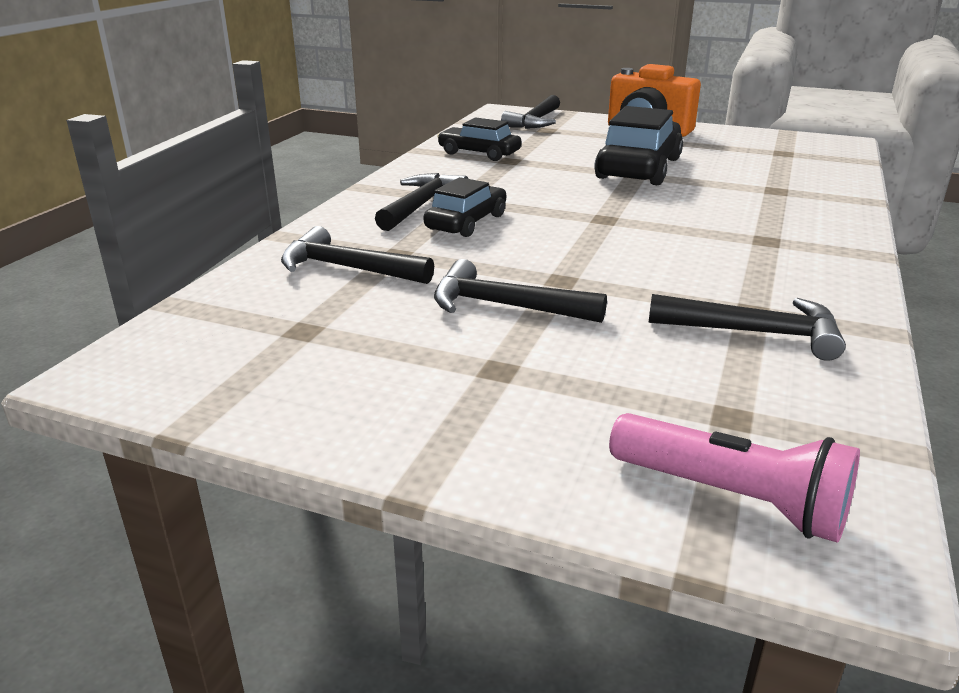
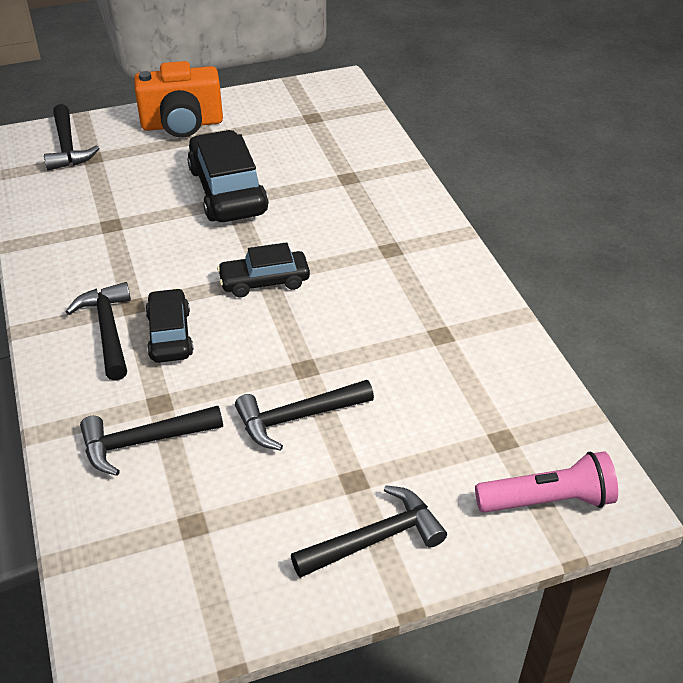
camera: 40 degrees left, 15 degrees up
(479, 153) = (72, 226): black car -> black car (264, 281)
(755, 333) = (459, 357): black hammer -> black hammer (375, 539)

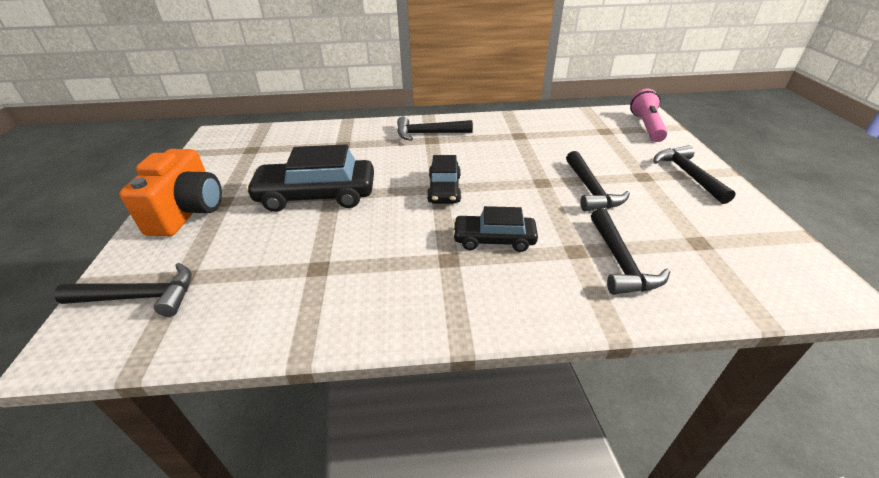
camera: 75 degrees left, 5 degrees down
(108, 330) = (479, 276): black hammer -> black hammer (428, 133)

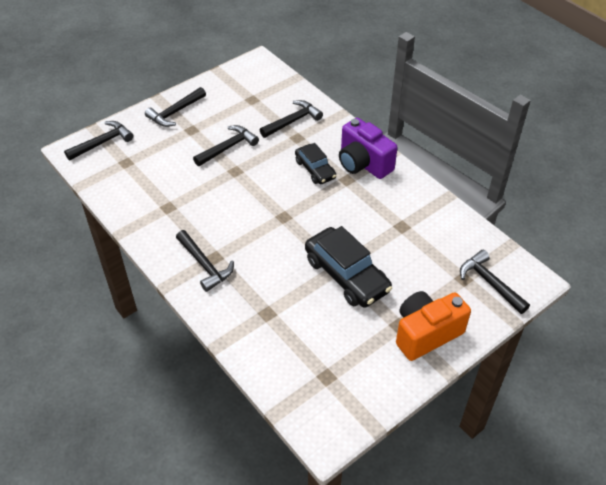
camera: 125 degrees left, 10 degrees up
(444, 189) = (282, 213): black car -> none
(465, 292) = (363, 163): none -> purple camera
(646, 126) = (102, 143): pink flashlight -> black hammer

